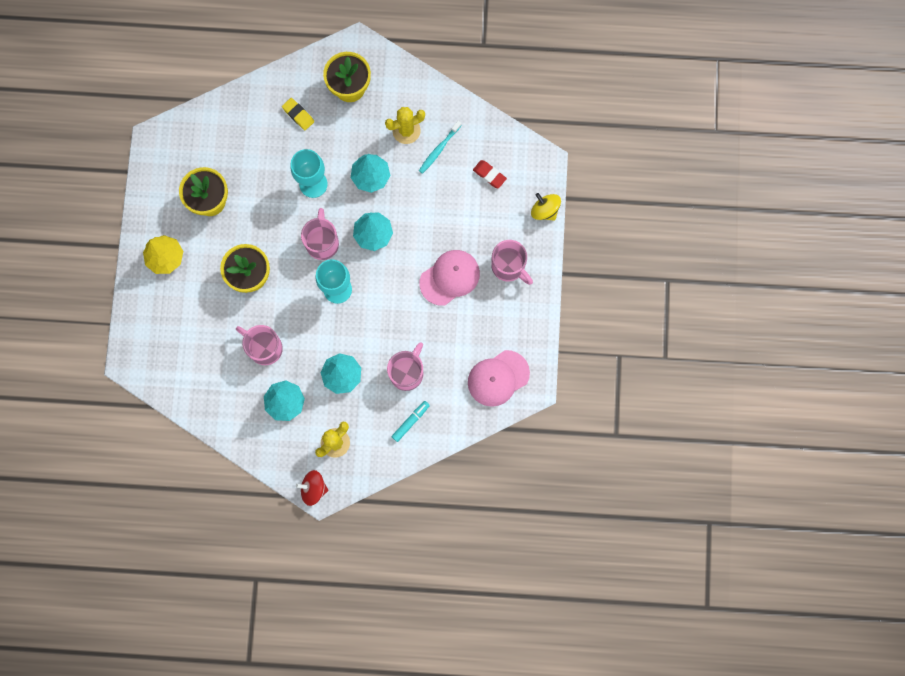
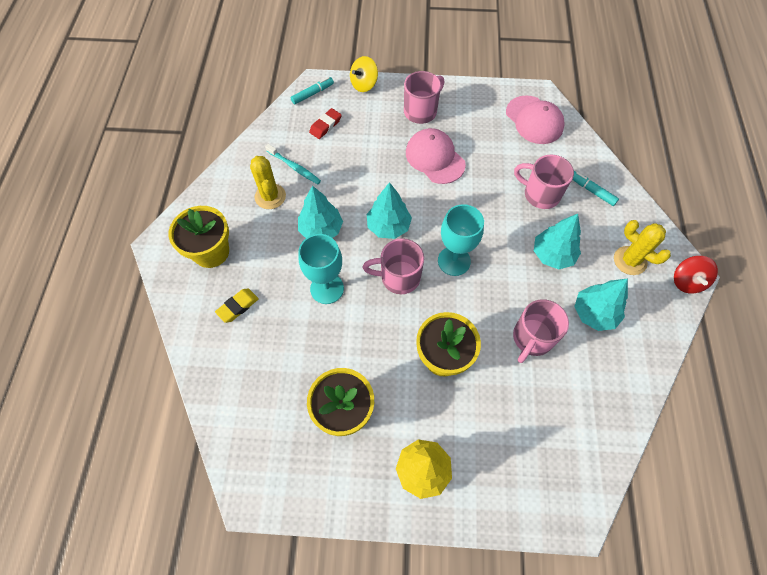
camera: 90 degrees left, 15 degrees down
(531, 160) = (312, 94): none -> turquoise marker

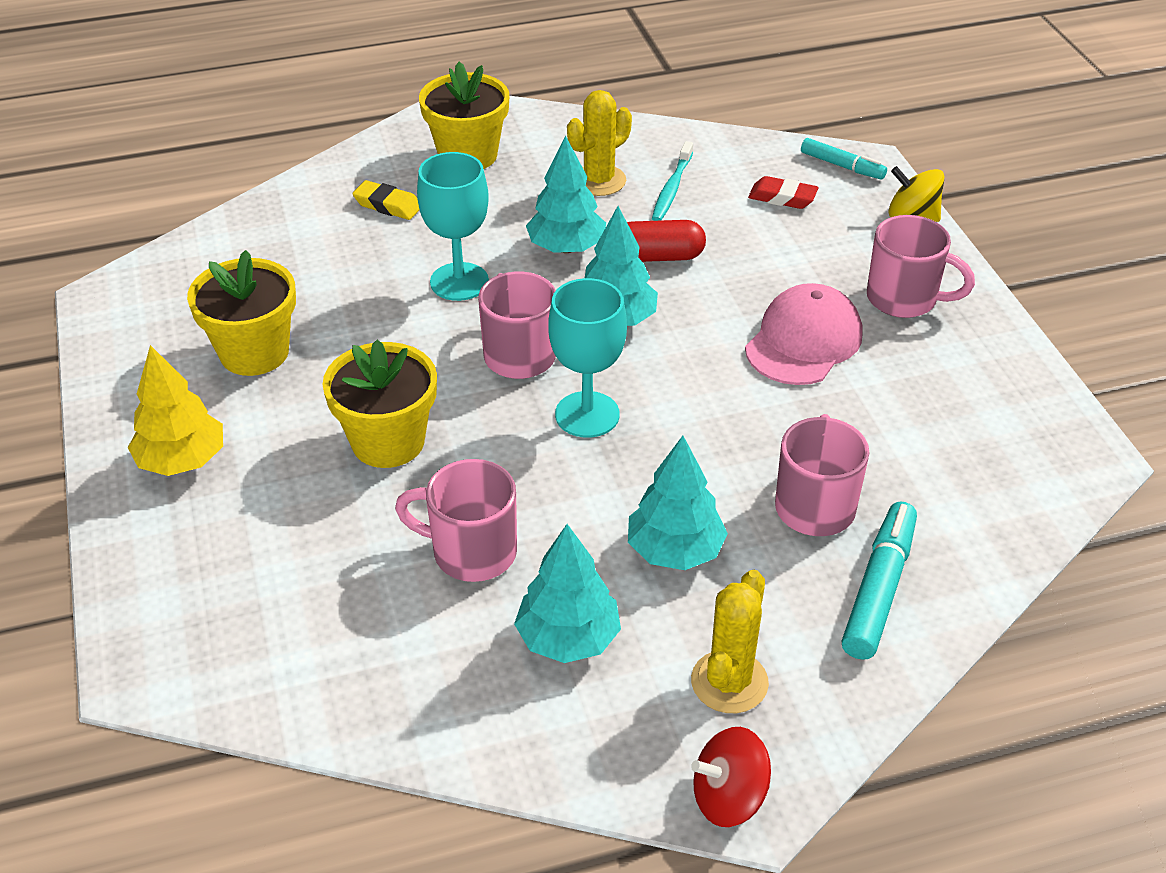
camera: 70 degrees right, 20 degrees down
(347, 192) = (658, 257): none -> red capsule
(534, 120) = (1009, 462): pink cap -> none
(592, 191) = (878, 589): turquoise marker -> turquoise marker, size x1.57

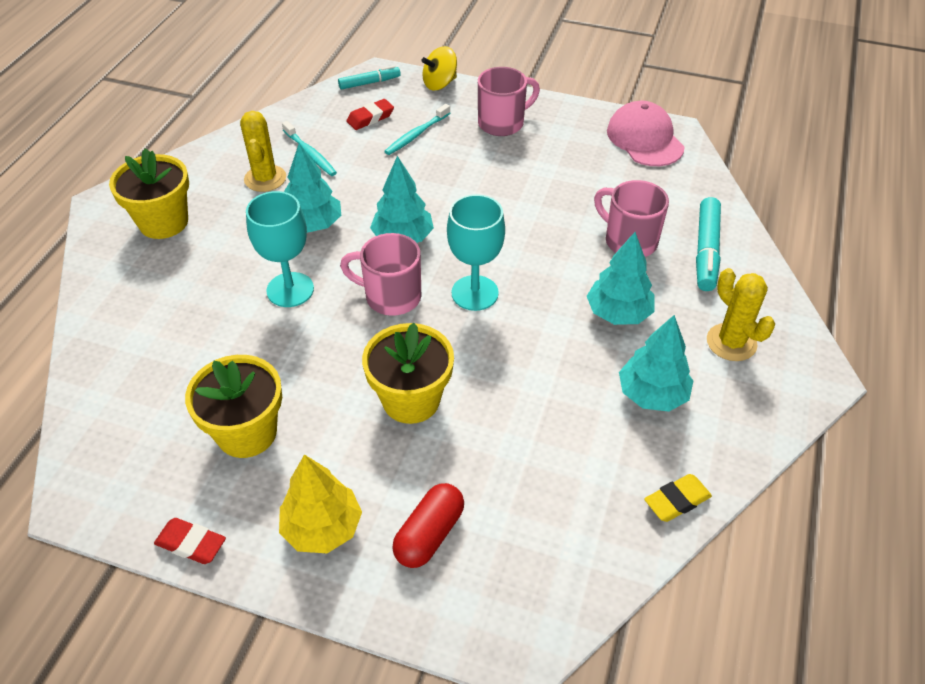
camera: 55 degrees left, 5 degrees up
(107, 387) = (191, 544): none -> red eraser
(388, 205) = (167, 286): yellow eraser -> yellow eraser (677, 501)
(471, 552) = (547, 405): pink mug -> none
(658, 257) = (366, 192): red capsule -> red capsule (429, 534)
(729, 797) = (810, 385): red spinning top -> none
(797, 244) = (417, 134): none -> turquoise toothbrush
(803, 341) = (498, 176): pink cap -> pink cap (644, 139)
(878, 589) = (706, 251): turquoise marker -> turquoise marker turned 135 degrees counterclockwise

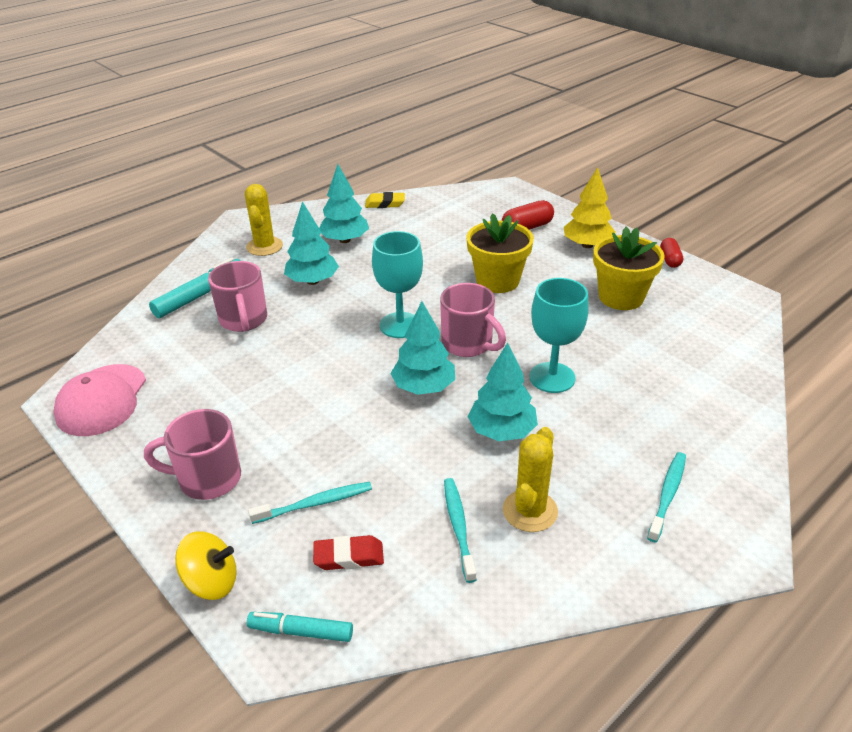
camera: 150 degrees left, 10 degrees down
(163, 222) = (667, 495): yellow flower pot -> turquoise toothbrush
(191, 544) = (670, 260): red eraser -> red capsule

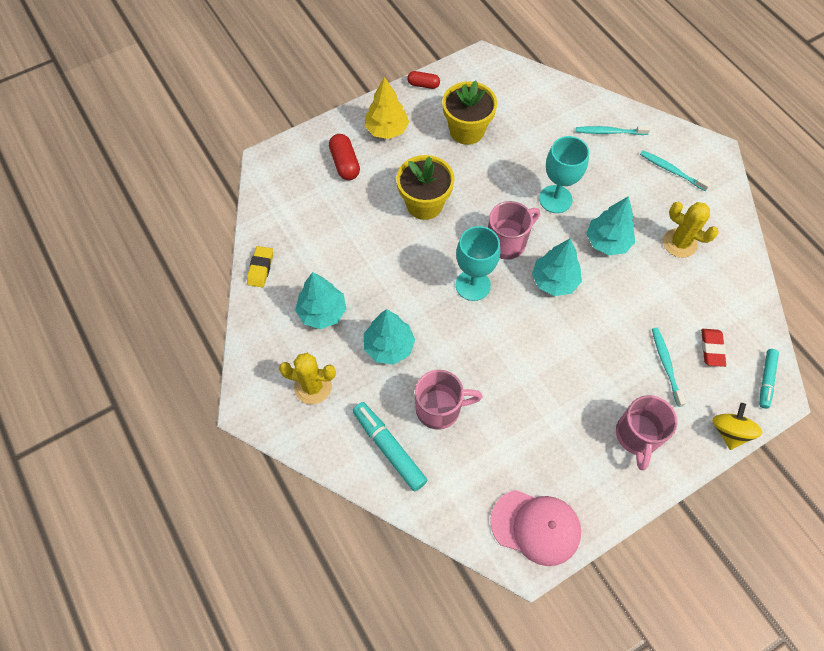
camera: 80 degrees left, 25 degrees up
(458, 527) = (691, 284): turquoise toothbrush -> turquoise toothbrush (610, 132)

